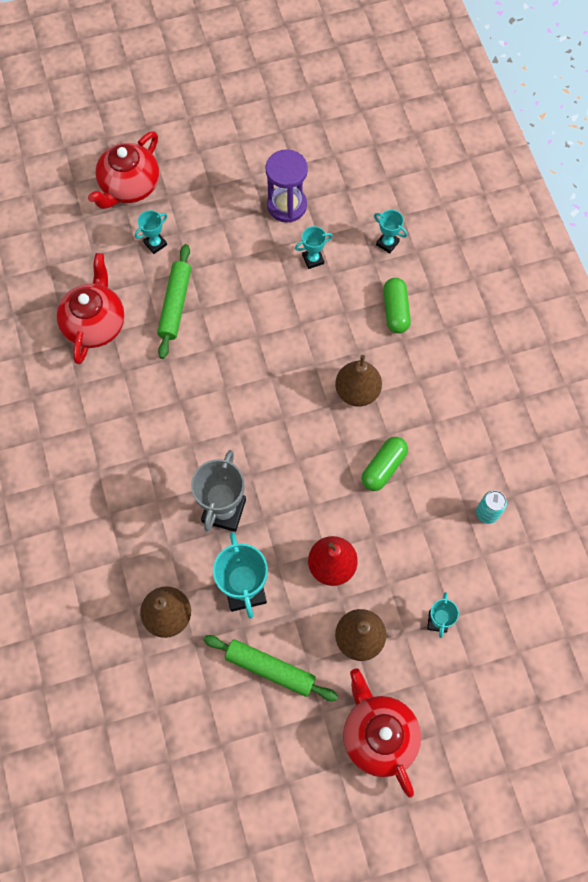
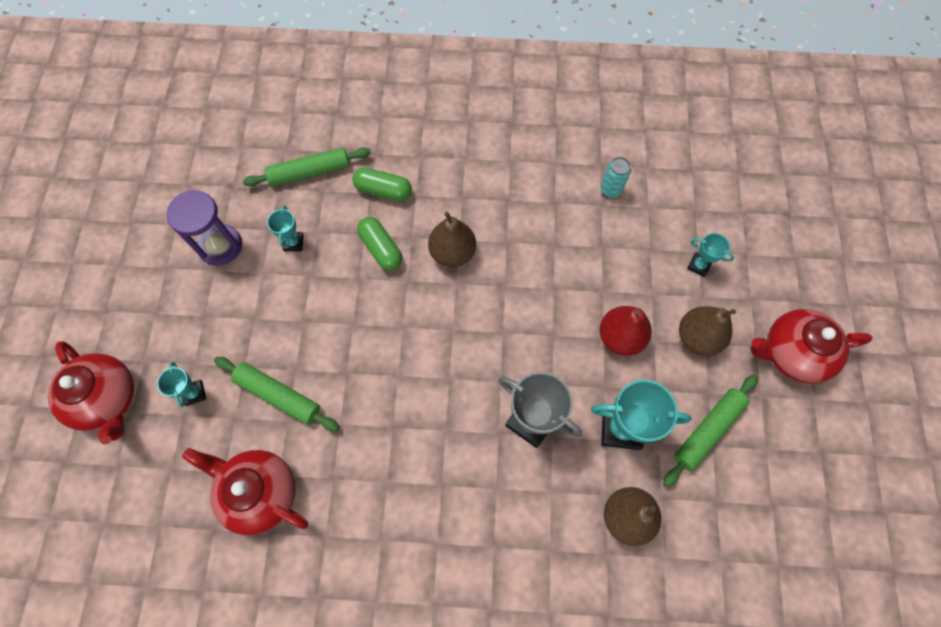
camera: 70 degrees left, 0 degrees up
(383, 467) = (538, 257): green capsule -> green capsule (381, 249)
(387, 243) = (309, 172): turquoise trophy -> green rolling pin

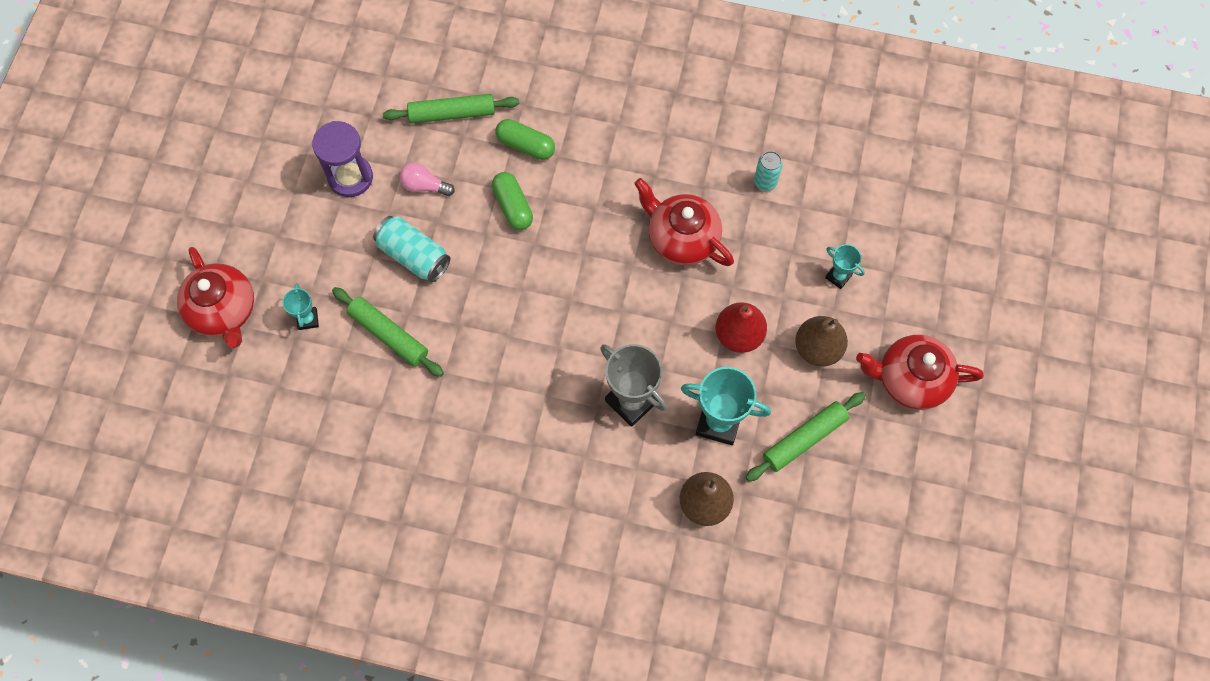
camera: 10 degrees right, 0 degrees up
(260, 492) = (359, 421): red teapot -> red teapot (682, 238)
(292, 312) = (414, 256): none -> turquoise can
(293, 243) = (425, 186): turquoise trophy -> pink light bulb
(452, 253) = (585, 222): brown pear -> none

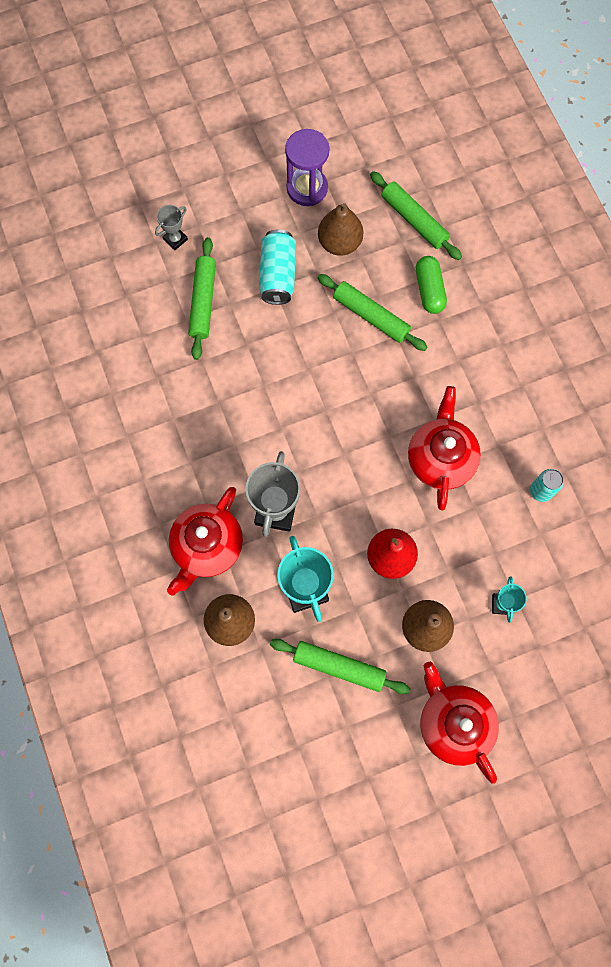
camera: 55 degrees right, 5 degrees up
(223, 310) = (142, 180): red teapot -> red teapot (207, 546)
(308, 319) = (175, 239): turquoise trophy -> grey trophy
(425, 186) = (339, 243): pink light bulb -> brown pear
(513, 206) = (371, 316): green capsule -> green rolling pin

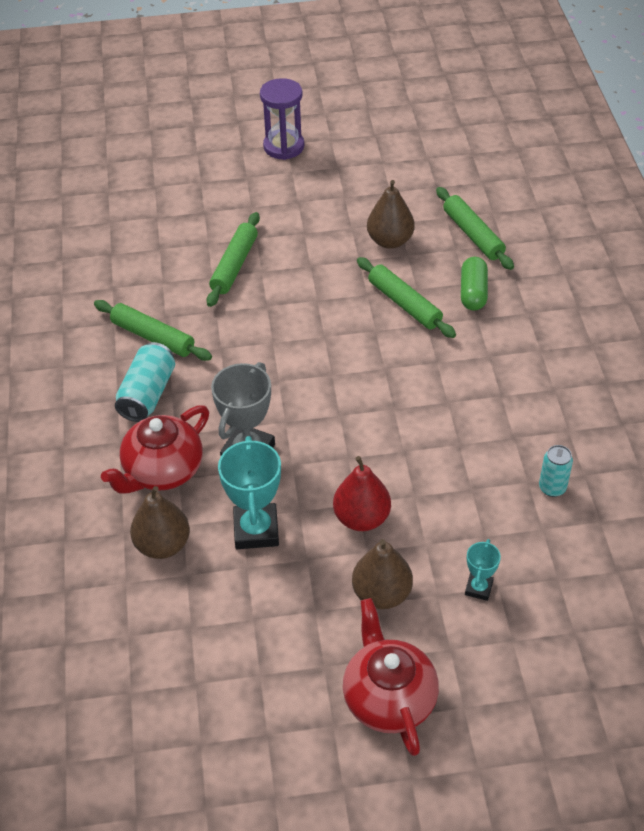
camera: 15 degrees right, 25 degrees down
(175, 239) = (225, 213): grey trophy -> none
(278, 275) = (318, 256): turquoise can -> turquoise can (147, 394)
(307, 188) = (370, 194): purple hourglass -> purple hourglass (284, 147)
(339, 666) = (270, 612): green rolling pin -> green rolling pin (153, 337)
(440, 459) = (445, 438): red teapot -> none

